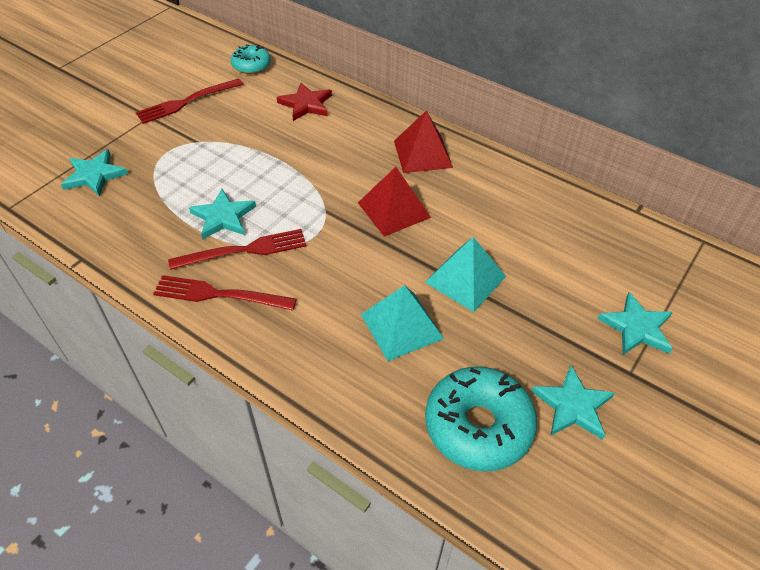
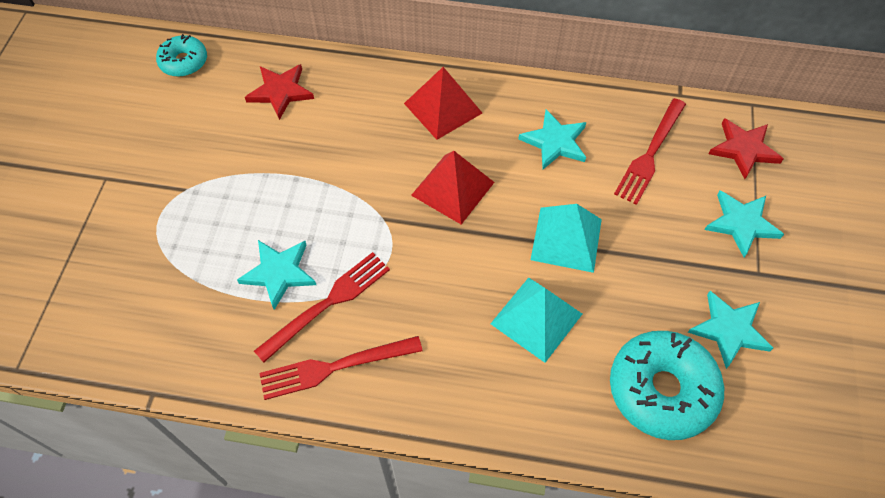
camera: 25 degrees left, 10 degrees up
(94, 175) = (93, 283): turquoise star -> turquoise star (555, 142)
(186, 102) = (138, 142): red fork -> red fork (650, 155)
(674, 272) = (744, 149): none -> red star

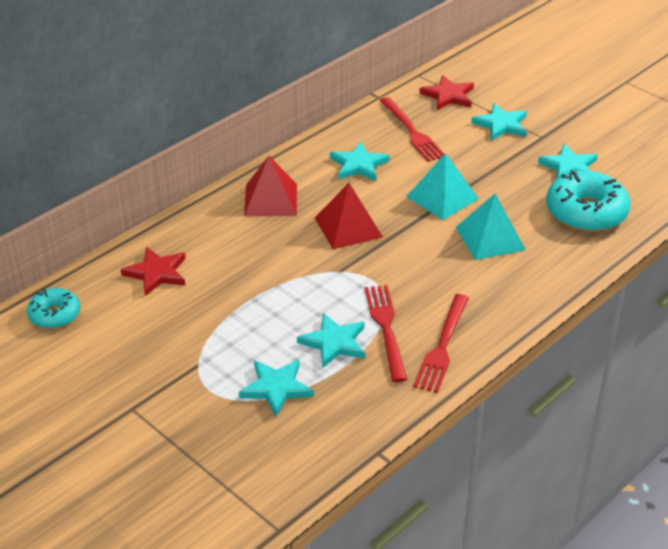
camera: 55 degrees left, 20 degrees down
(190, 263) = (276, 388): none -> turquoise star

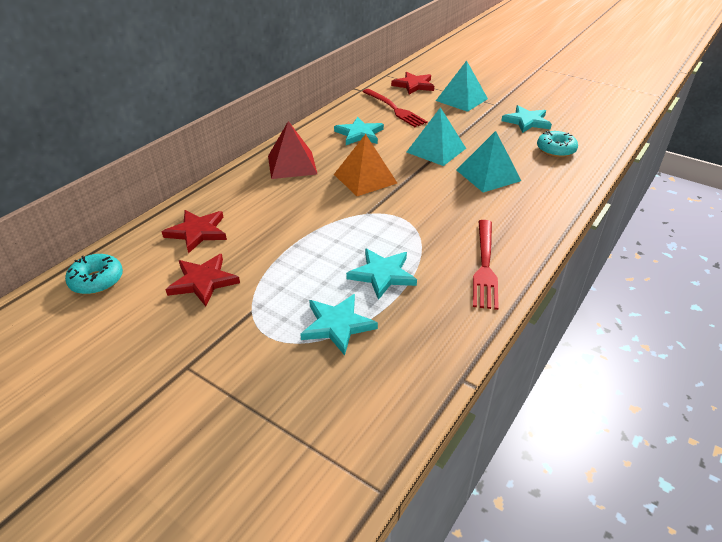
camera: 10 degrees left, 0 degrees up
(156, 328) = (203, 281): none -> red star
(348, 227) = (365, 178): red pyramid -> orange pyramid
(385, 327) = (426, 255): red fork -> none
(501, 125) = (461, 99): turquoise star -> turquoise pyramid
(586, 212) = (555, 150): turquoise donut -> turquoise donut, size x0.58

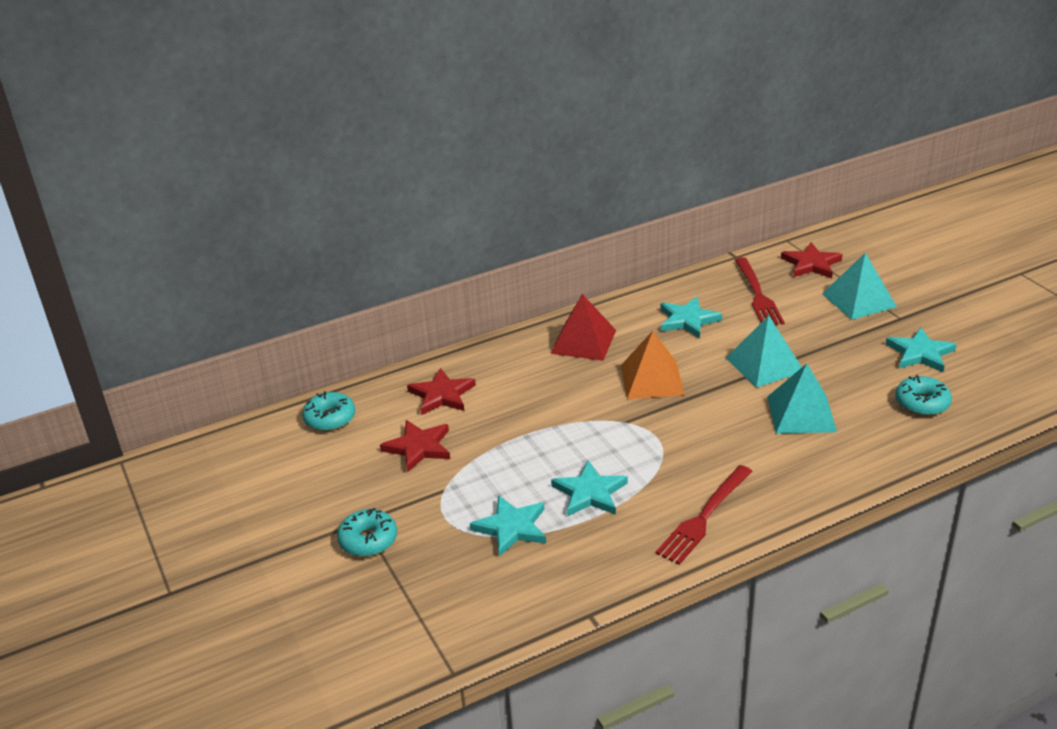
camera: 30 degrees right, 5 degrees down
(205, 384) = (368, 540): none -> turquoise donut

